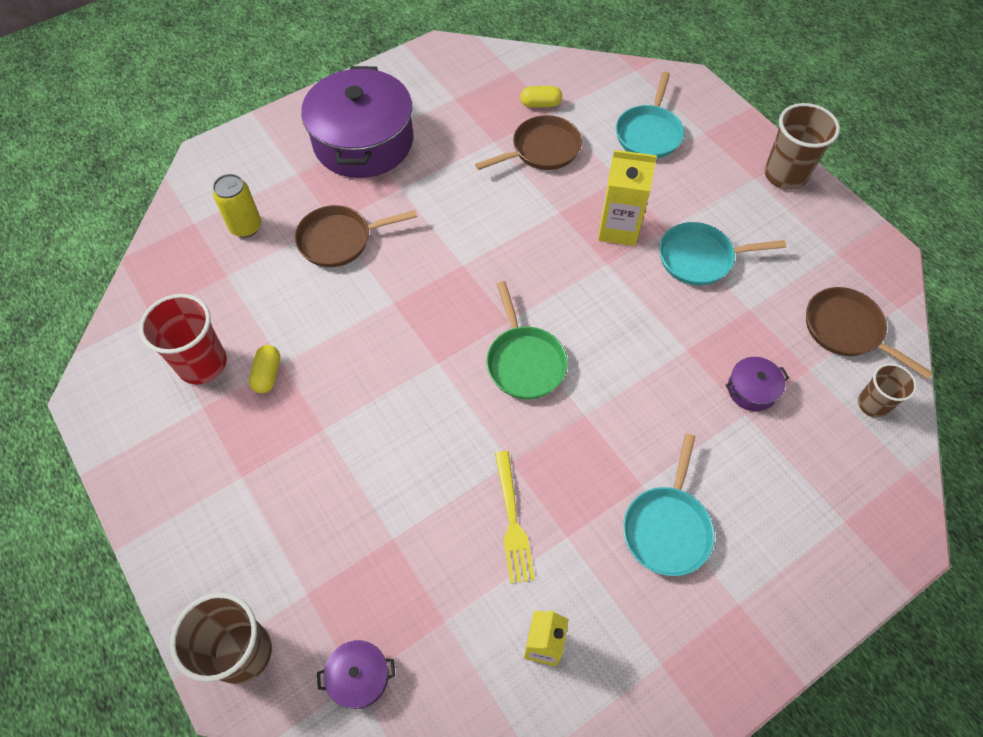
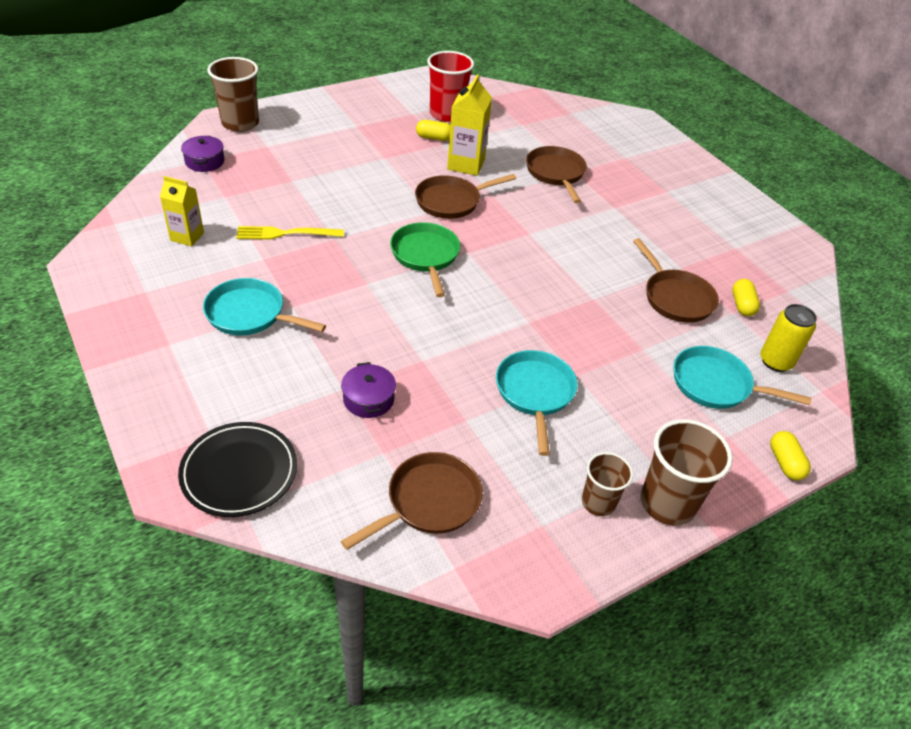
camera: 90 degrees right, 15 degrees down
(246, 227) = (568, 133): yellow can -> yellow can (775, 361)
(363, 141) = (667, 191): purple pot -> none
(413, 343) = (451, 201): none -> brown pan
(524, 361) = (425, 256): green pan -> green pan turned 90 degrees clockwise
(618, 229) = (573, 337): yellow carton -> yellow carton (466, 164)
(720, 103) = (785, 463): none -> yellow capsule
(872, 404) = (330, 498): brown cup -> brown cup (598, 502)
(875, 484) = (239, 472): none -> black plate

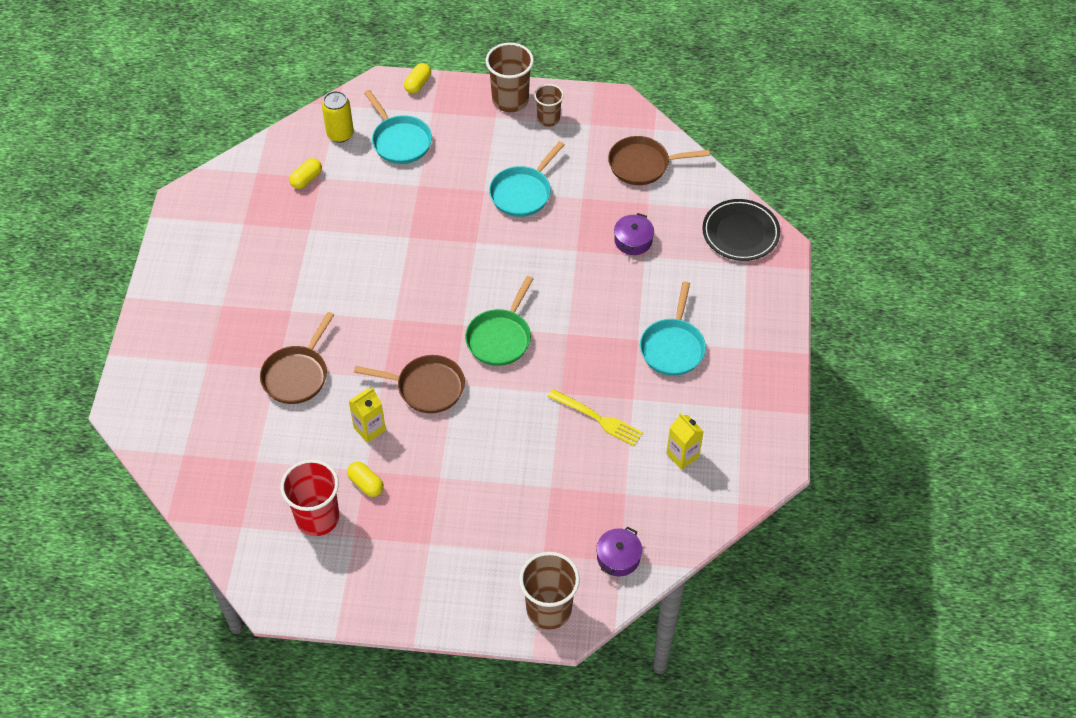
camera: 140 degrees left, 10 degrees up
(250, 314) = (673, 347): turquoise pan -> turquoise pan turned 45 degrees clockwise
(466, 164) = (369, 429): yellow carton -> yellow carton, size x0.66
(675, 297) = (347, 208): brown pan -> none

